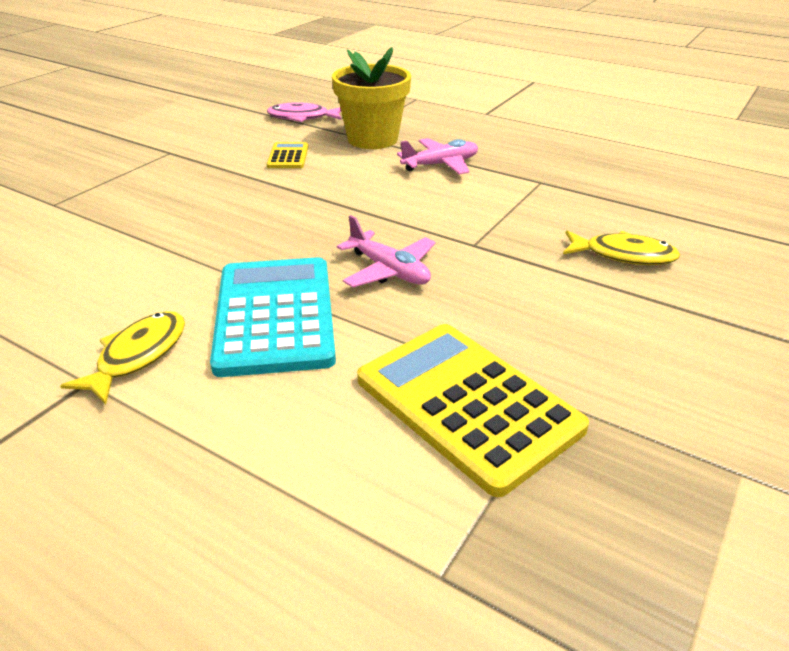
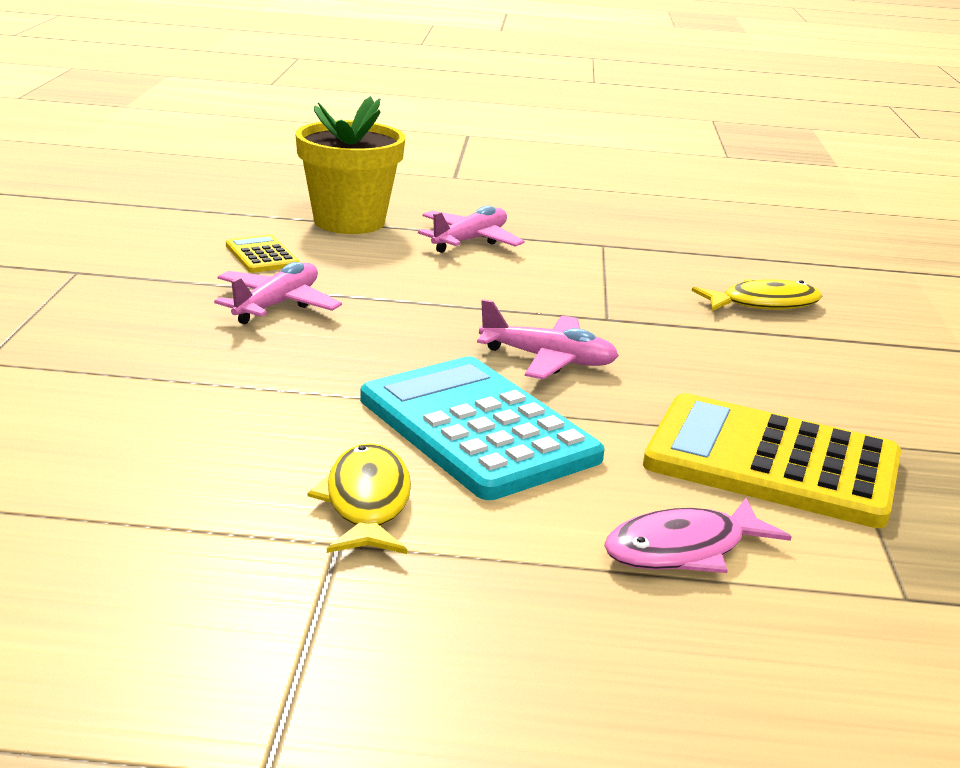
camera: 30 degrees left, 10 degrees down
(256, 194) = (277, 305): none -> pink plane
(302, 117) = (218, 206): pink fish -> pink fish (683, 550)

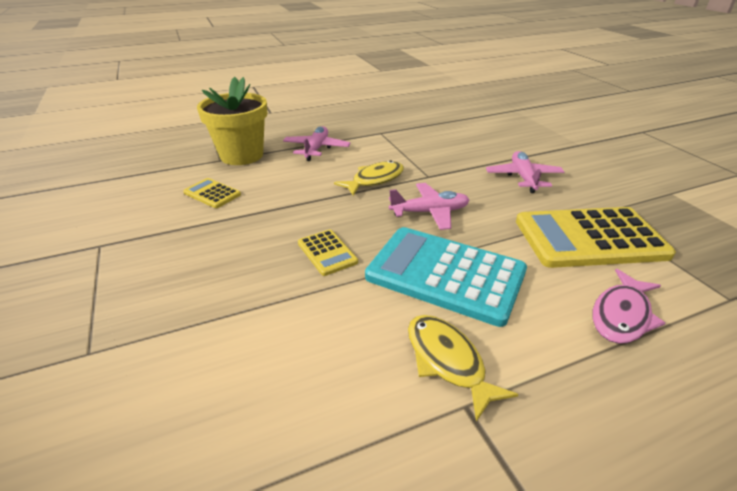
camera: 25 degrees left, 10 degrees up
(277, 305) = (253, 227): pink plane -> pink plane (523, 177)
(342, 358) = (327, 252): none -> yellow calculator
(763, 304) = (482, 145): yellow fish -> yellow fish (375, 180)

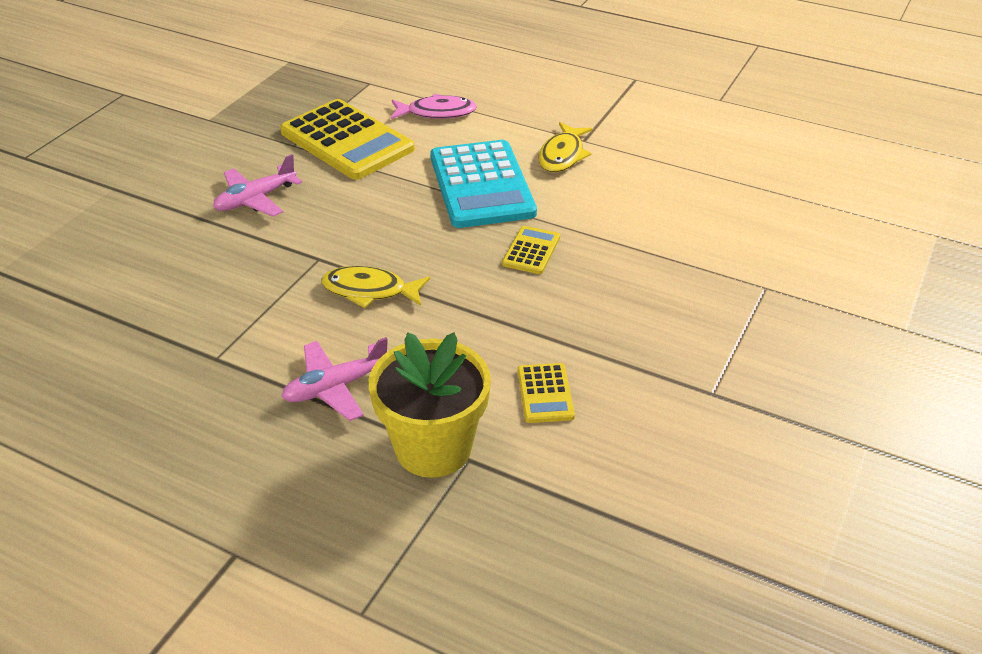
camera: 130 degrees left, 5 degrees up
(430, 212) = (397, 227): pink plane -> none

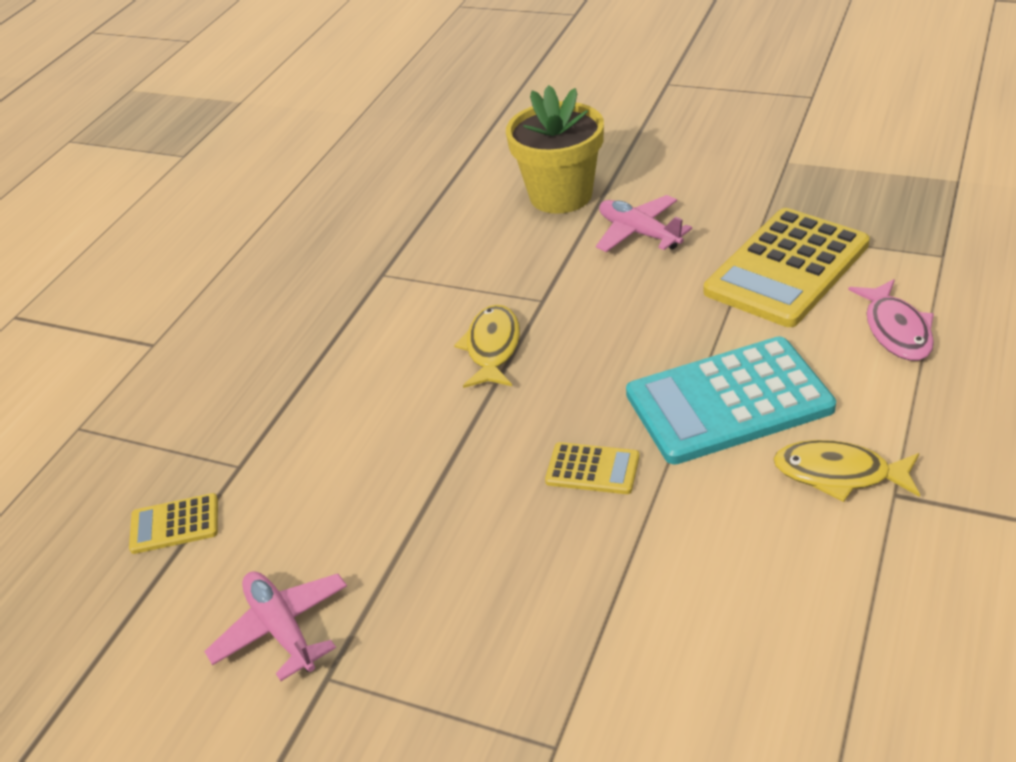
camera: 90 degrees right, 0 degrees up
(336, 387) = (342, 356): pink plane -> pink plane (282, 629)
(433, 448) = (256, 438): yellow flower pot -> yellow flower pot (561, 195)
(545, 393) = (330, 514): yellow calculator -> yellow calculator (175, 524)

